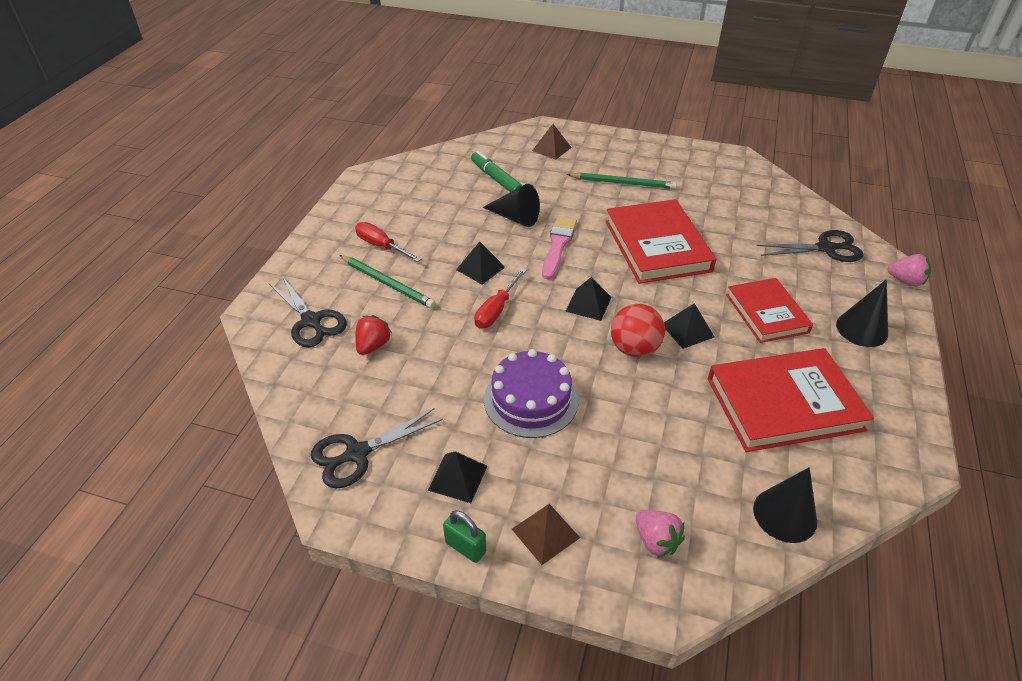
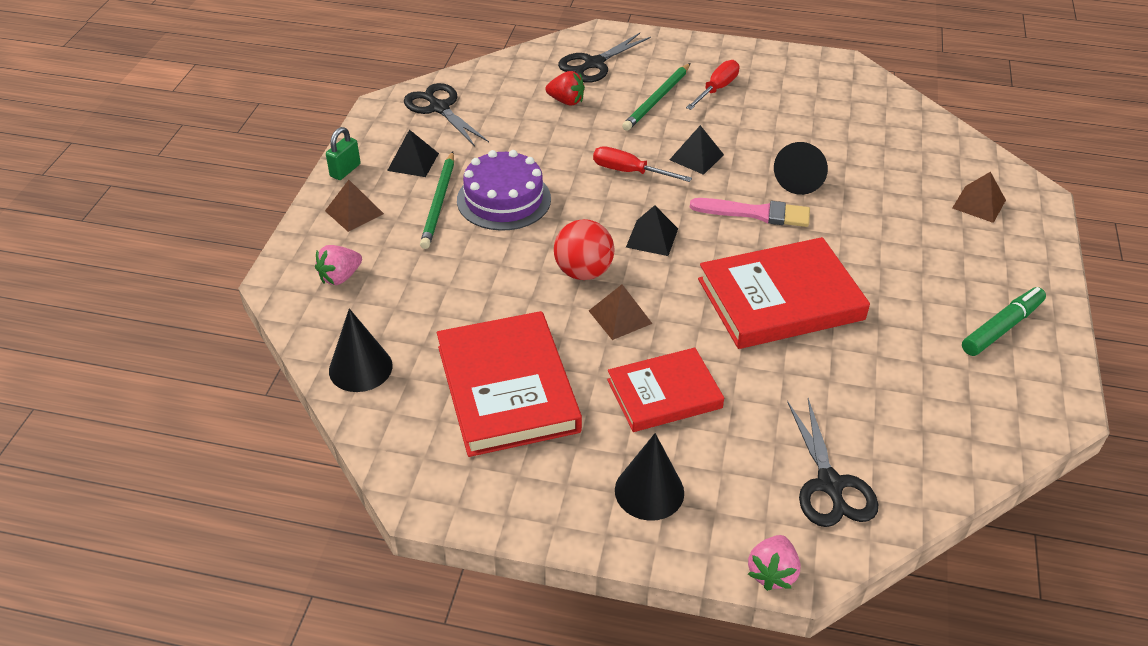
camera: 85 degrees right, 0 degrees up
(496, 179) = (880, 159): green marker -> green marker (1002, 328)
(622, 183) = (920, 272): green pencil -> green pencil (439, 202)
(687, 330) = (620, 317): black pyramid -> brown pyramid

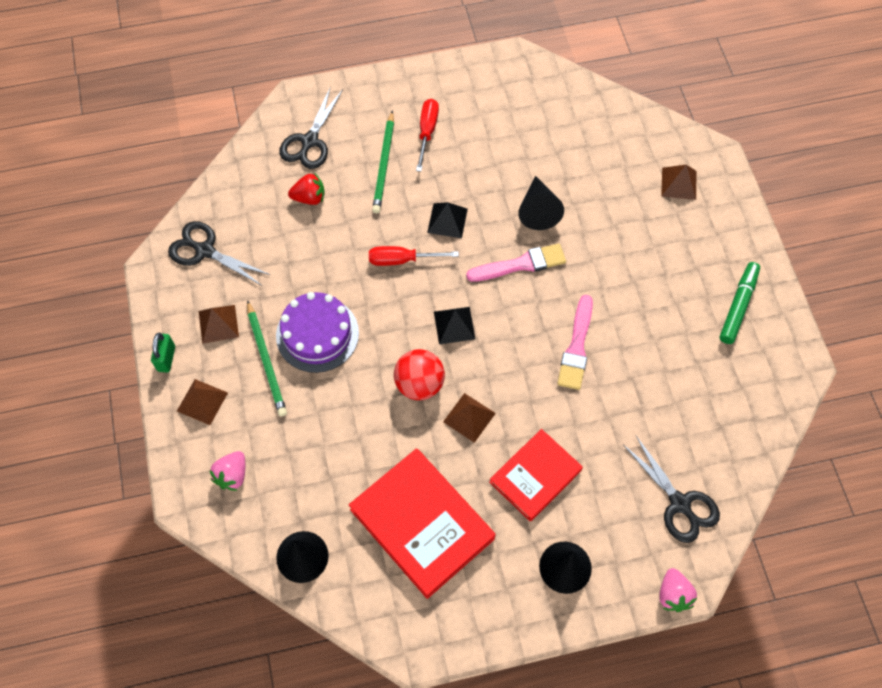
camera: 25 degrees left, 20 degrees up
(413, 161) = (218, 324): black pyramid -> brown pyramid
(780, 299) = (576, 347): red book -> pink brush

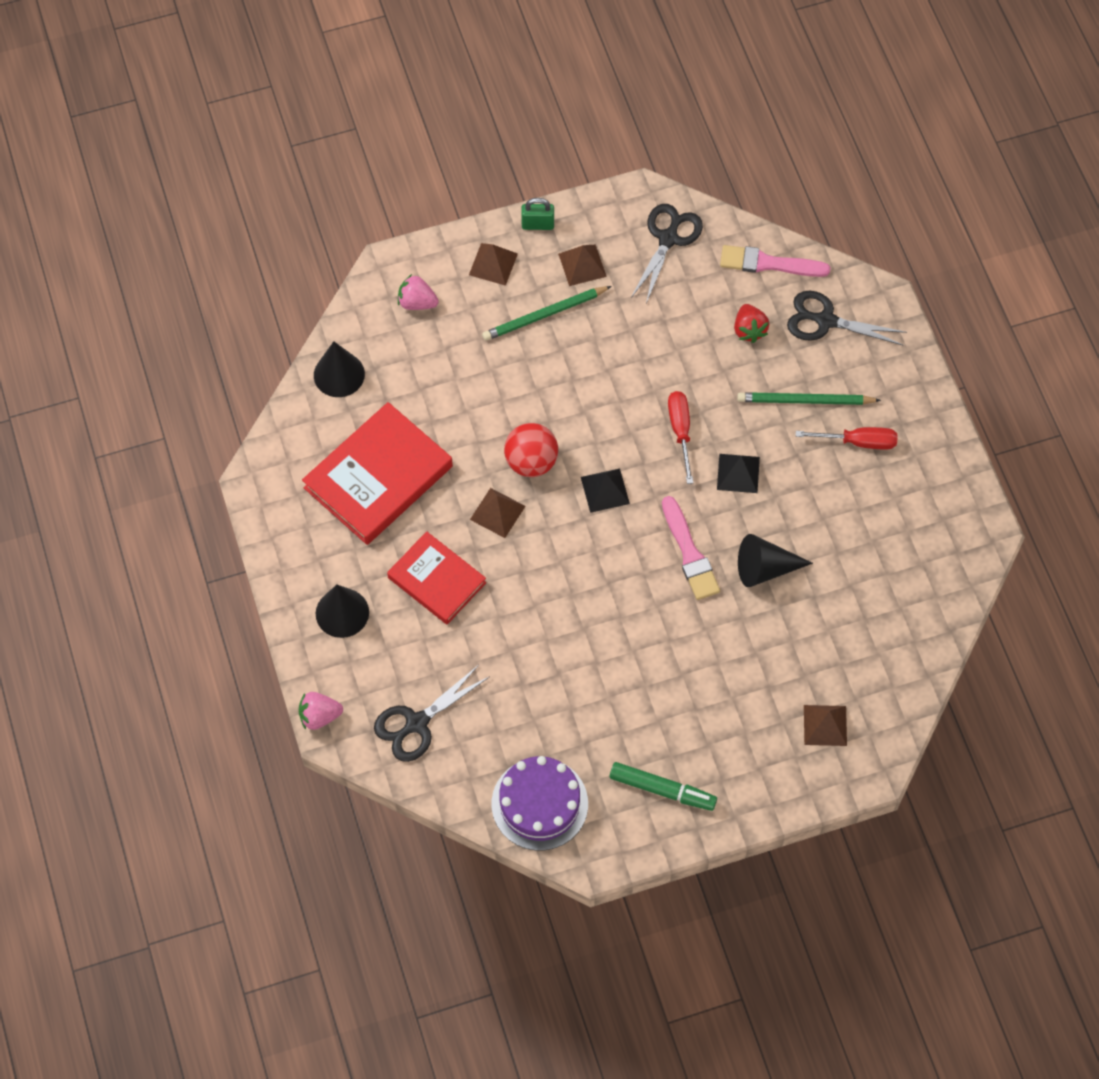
camera: 85 degrees right, 0 degrees up
(317, 334) = (580, 358): purple cake -> purple cake (539, 804)
(576, 347) = (591, 616): pink brush -> pink brush (768, 263)

